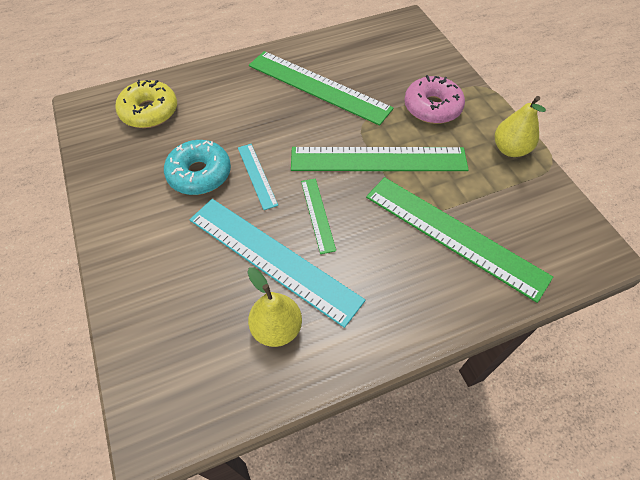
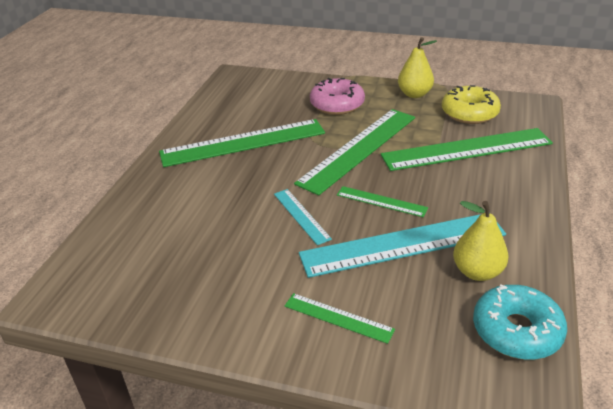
camera: 50 degrees left, 20 degrees down
(149, 111) = (131, 251): yellow donut -> yellow donut (469, 113)
(160, 262) = (338, 317): none -> green ruler
(199, 174) = (258, 249): turquoise donut -> turquoise donut (516, 331)
(257, 175) = (301, 216): turquoise ruler -> turquoise ruler turned 45 degrees clockwise

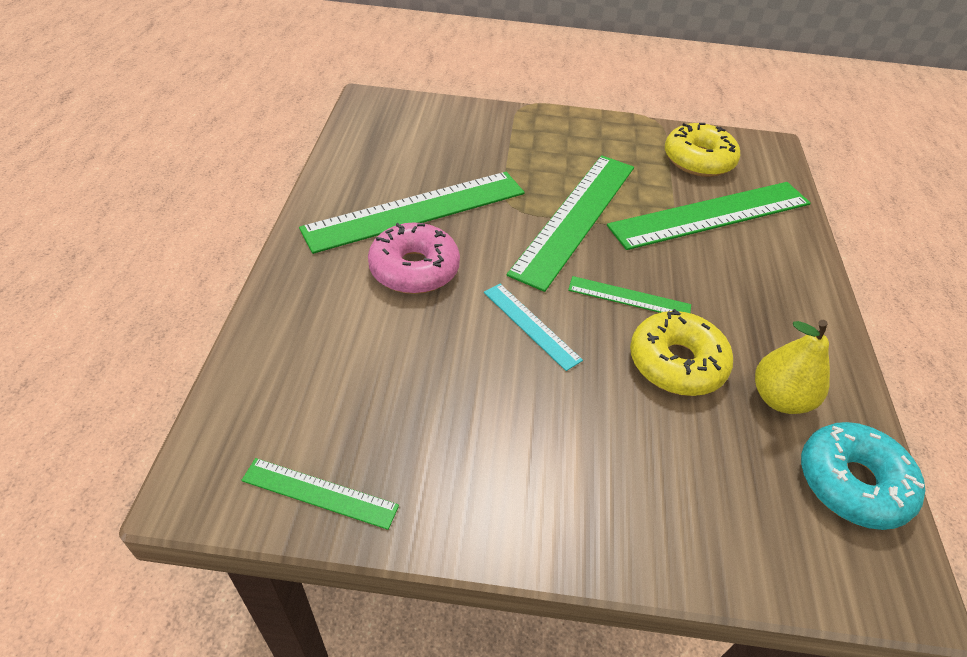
camera: 15 degrees left, 10 degrees up
(337, 104) = (526, 148): pink donut -> pink donut (414, 269)
(338, 317) = (628, 483): green ruler -> green ruler (320, 493)
(403, 244) = (676, 363): turquoise ruler -> yellow donut
(414, 94) = (622, 132): yellow pear -> none

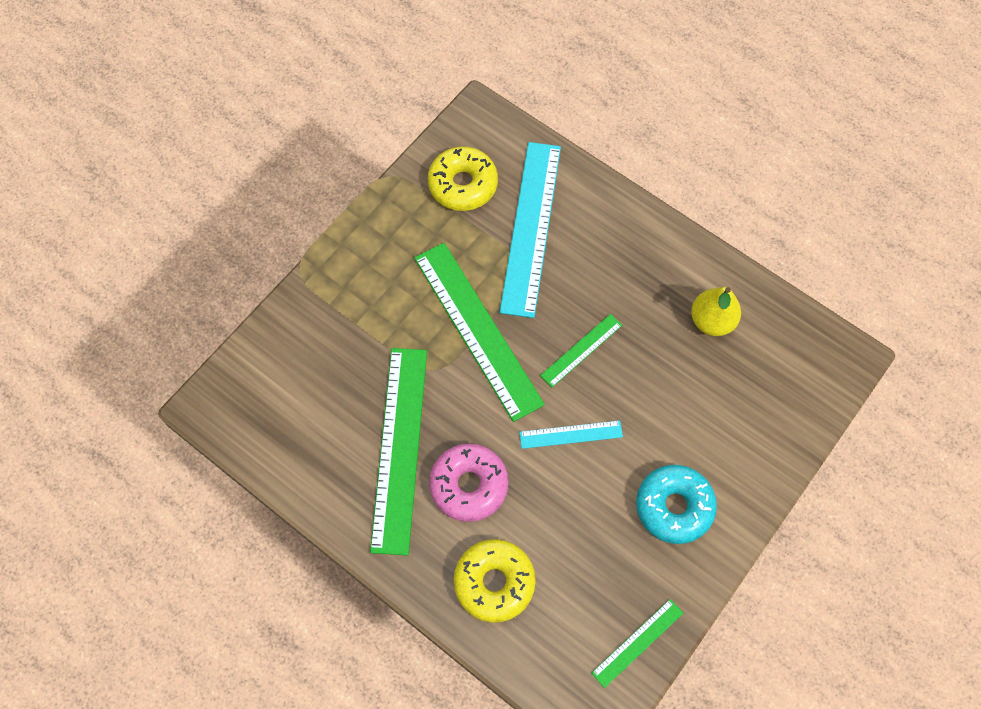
camera: 55 degrees left, 20 degrees up
(676, 363) = (653, 362): yellow donut -> yellow donut (494, 582)
(711, 215) = (531, 227): green ruler -> turquoise ruler
(852, 483) = (785, 330): turquoise donut -> turquoise donut (674, 507)

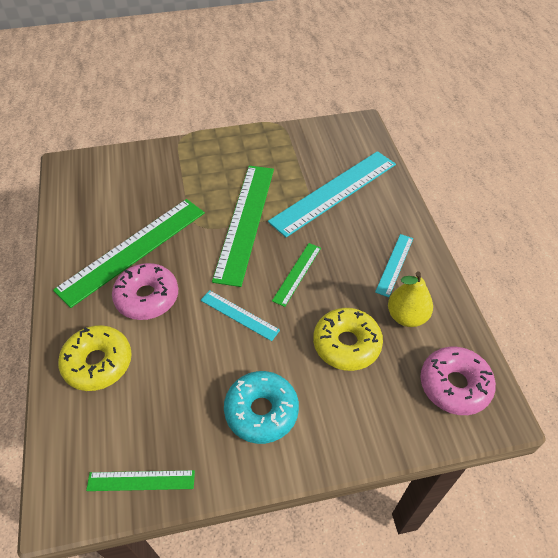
camera: 40 degrees right, 15 degrees down
(463, 185) = (315, 150): yellow donut -> yellow donut (346, 344)
(581, 350) = (297, 274): green ruler -> green ruler turned 60 degrees counterclockwise
(658, 272) = (394, 264): none -> turquoise ruler
(799, 358) = (454, 385): none -> pink donut

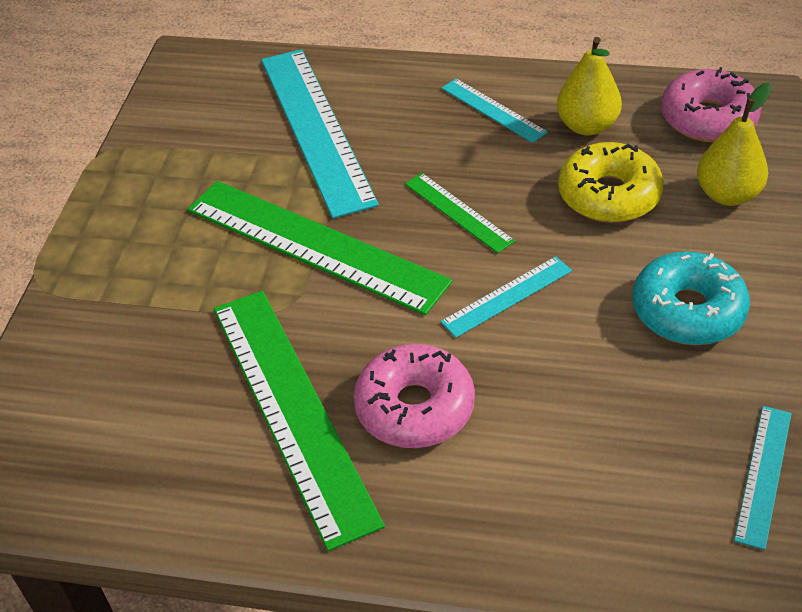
camera: 65 degrees left, 5 degrees down
(98, 363) = (526, 500): yellow donut -> none
(141, 480) = (763, 475): green ruler -> turquoise ruler
(380, 413) = (727, 194): none -> yellow pear

